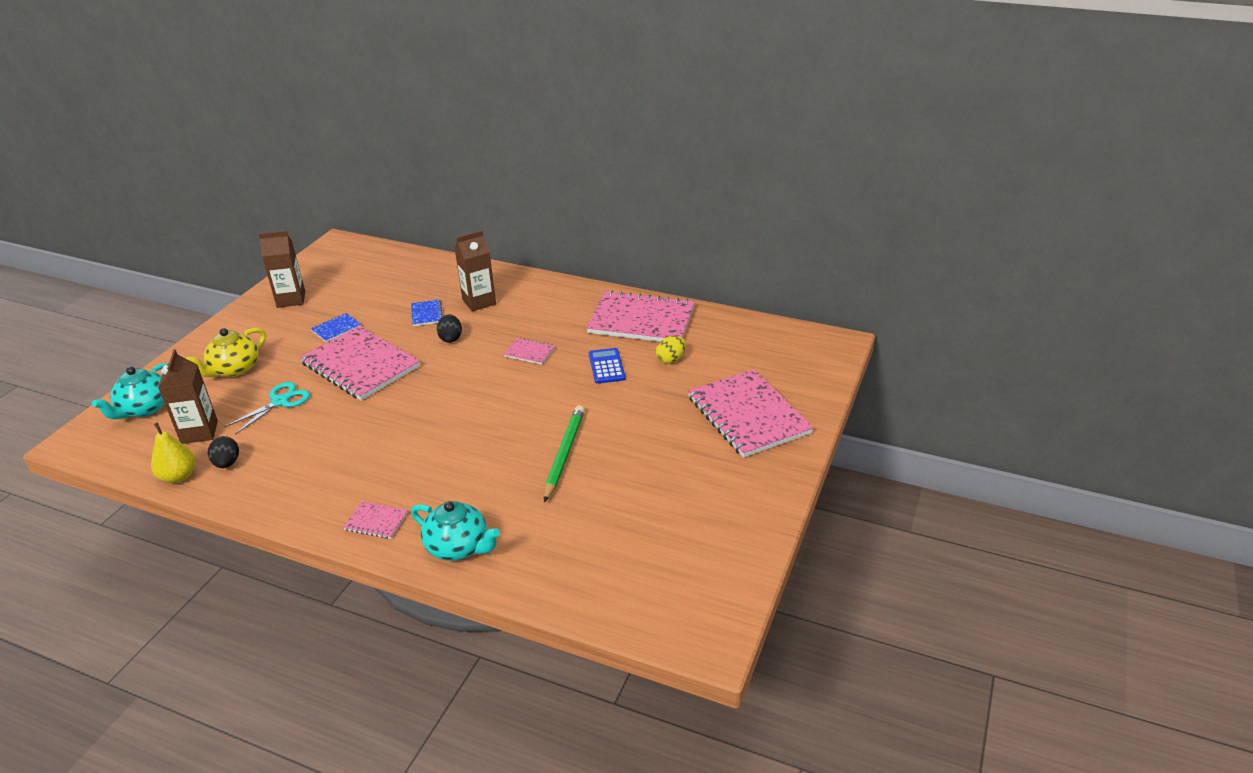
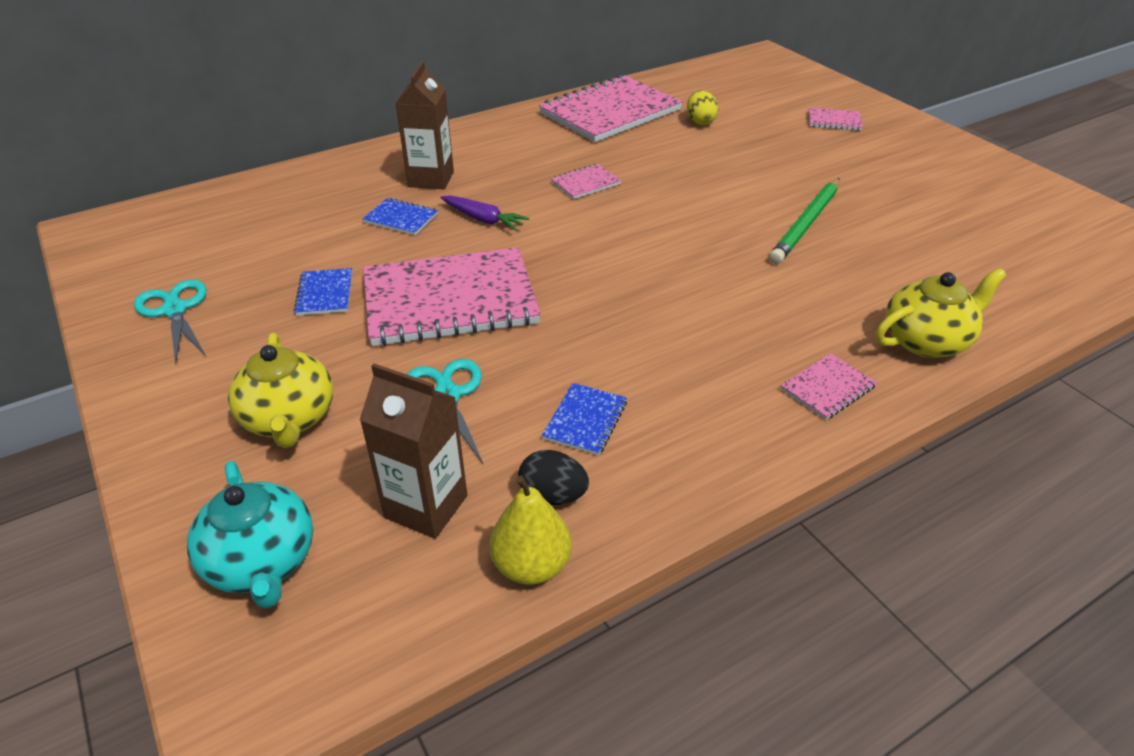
camera: 55 degrees left, 5 degrees up
(289, 450) = (585, 420): none -> blue notebook
(291, 299) = (175, 310): brown carton -> turquoise scissors
(451, 338) = (483, 219): black egg -> purple carrot
(458, 547) = (926, 341): turquoise teapot -> yellow teapot
(564, 454) = (806, 224): green pencil -> green pencil turned 105 degrees counterclockwise
(606, 366) = (671, 153): blue calculator -> none
(748, 415) = (834, 121): pink notebook -> pink notebook, size x0.43

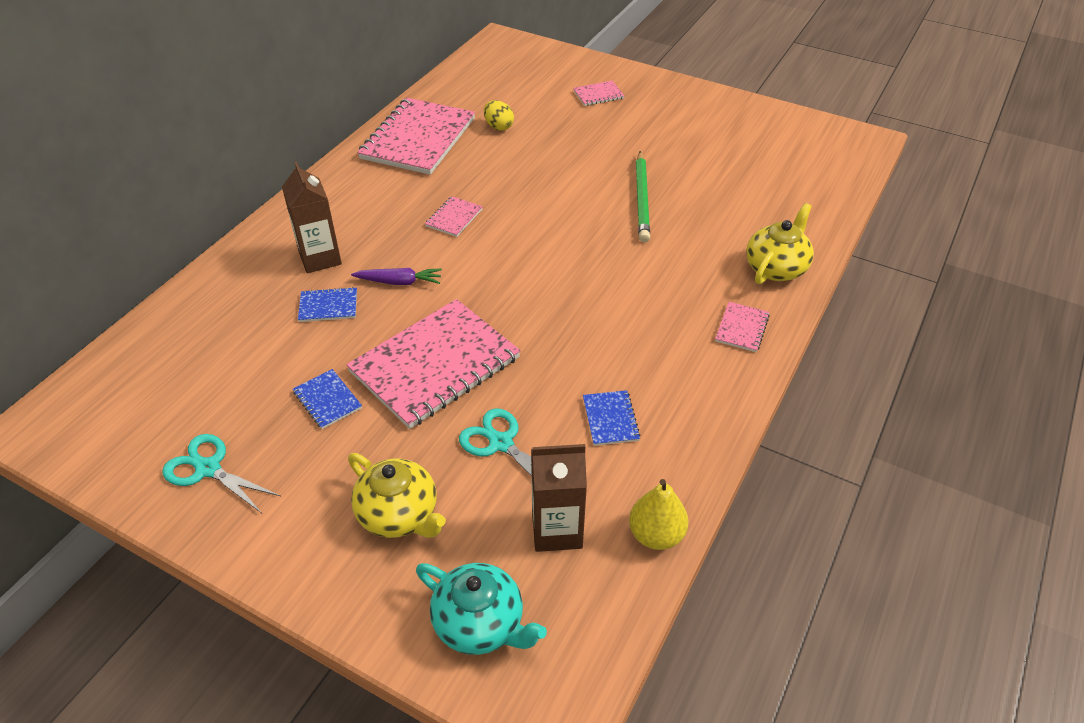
camera: 30 degrees left, 5 degrees up
(553, 495) = (632, 482): black egg -> none

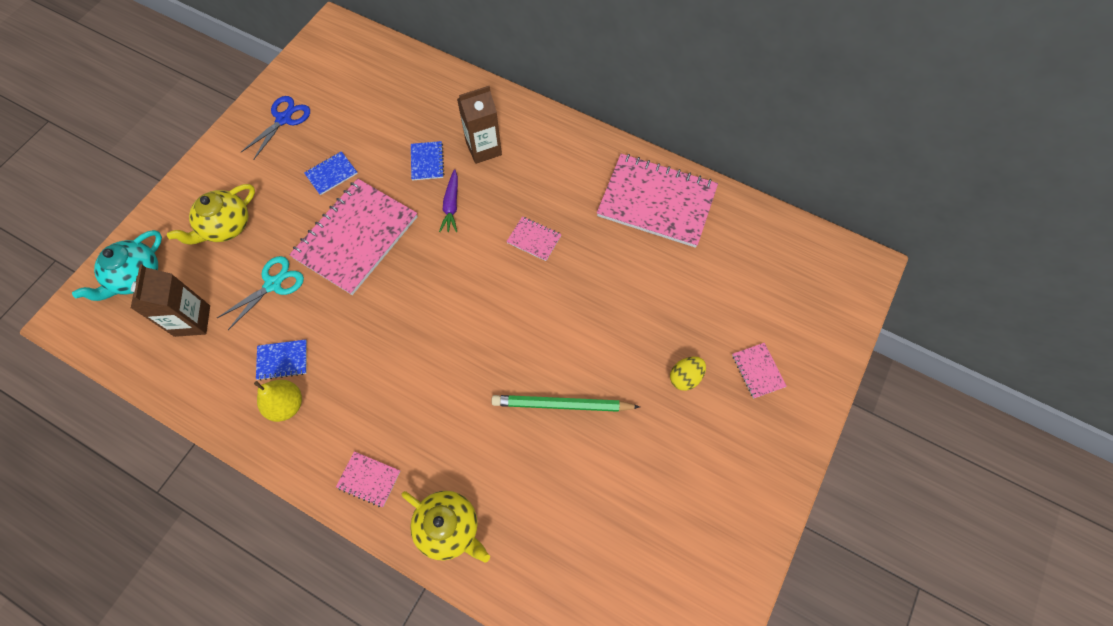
camera: 90 degrees right, 20 degrees up
(208, 468) = (284, 119): turquoise scissors -> blue scissors
(435, 365) = (356, 237): pink notebook -> pink notebook turned 75 degrees clockwise
(498, 127) = (683, 271): yellow egg -> yellow egg (685, 377)
(656, 535) = (173, 385): yellow pear -> yellow pear (286, 405)

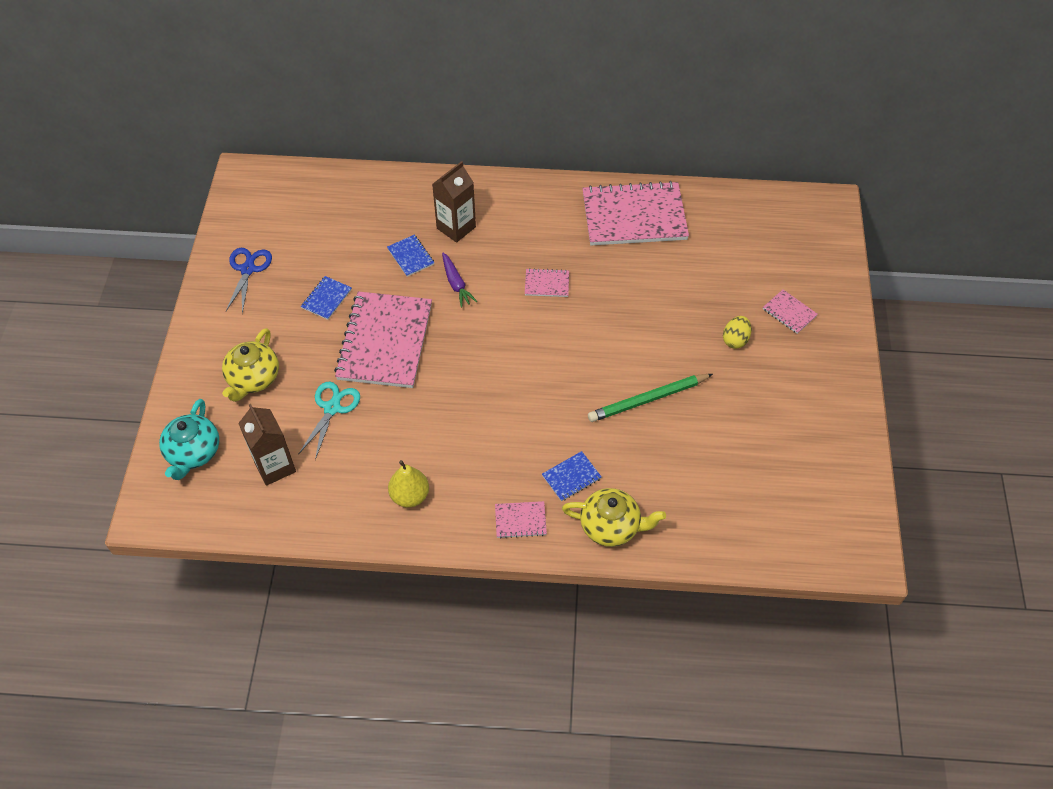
camera: 25 degrees left, 10 degrees down
(282, 360) = (382, 463): blue notebook -> blue notebook (571, 477)

